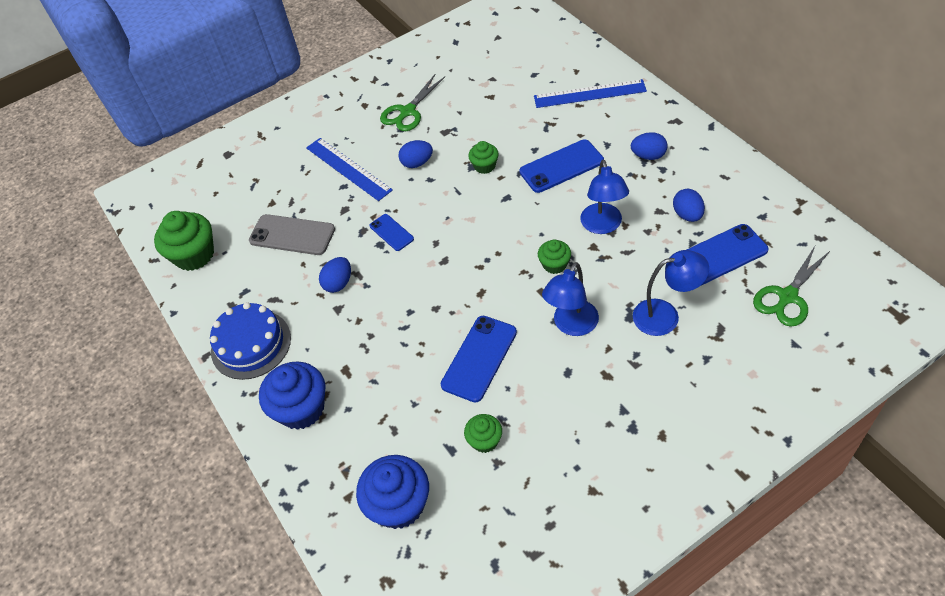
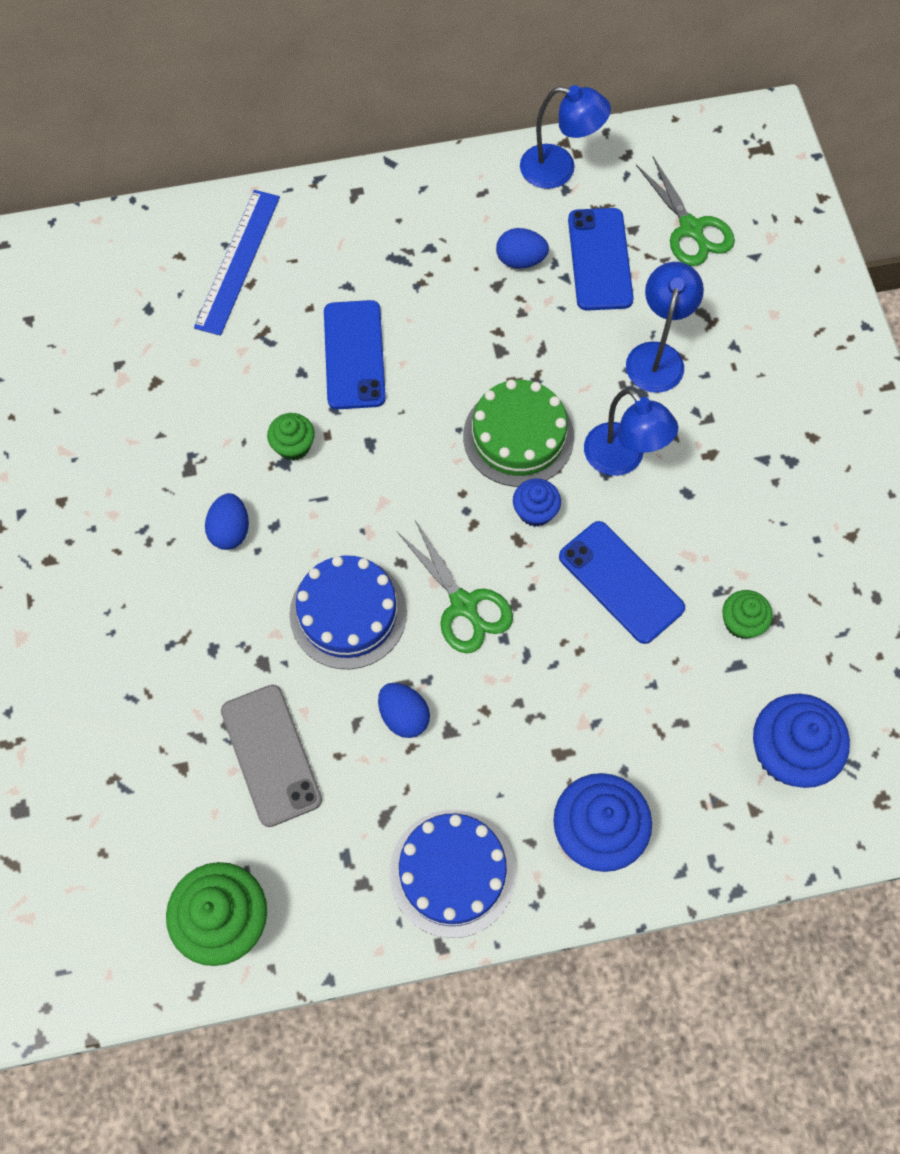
camera: 75 degrees left, 15 degrees up
(292, 235) = (271, 755): grey phone -> grey phone turned 60 degrees counterclockwise
(348, 168) = (179, 630): blue ruler -> none
(391, 232) = (348, 613): blue phone -> blue cake
(407, 112) = (110, 504): green scissors -> green scissors (464, 605)
(505, 293) = (535, 511): none -> blue cupcake
(554, 264) = (518, 436): green cupcake -> green cake
(603, 226) = (485, 355): blue lamp -> blue lamp (559, 169)
(648, 156) = (398, 251): blue egg -> none

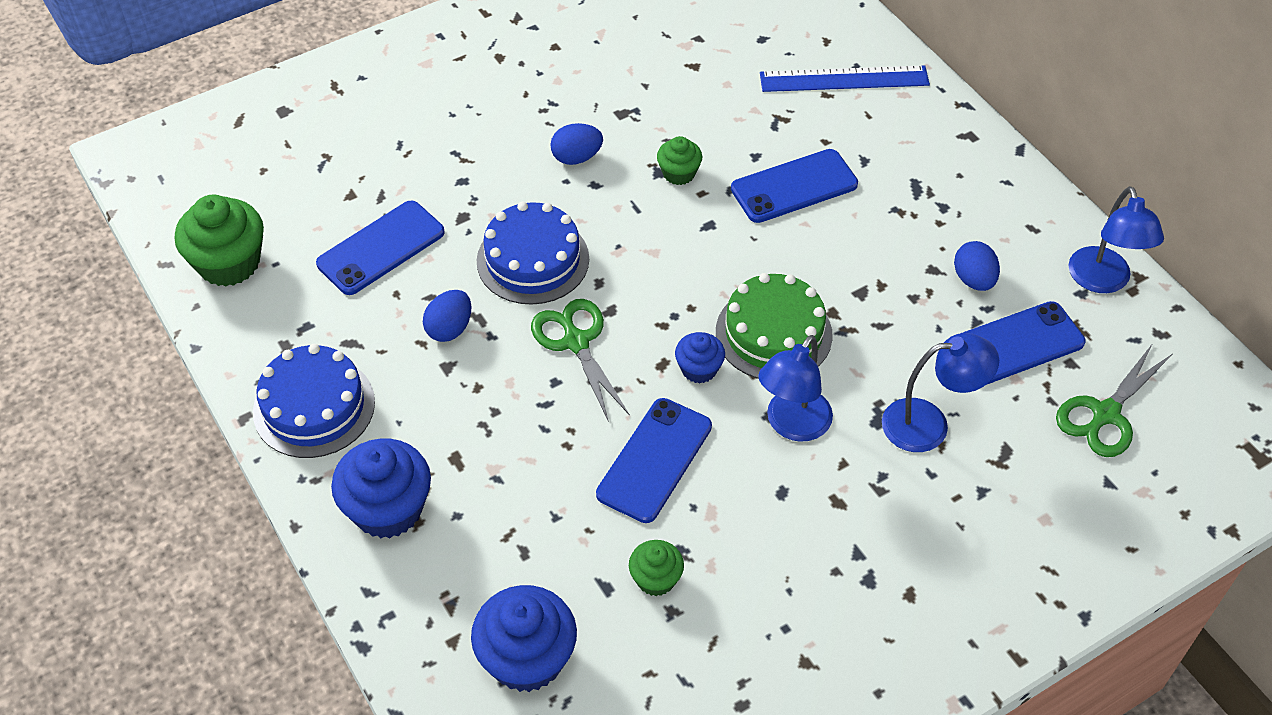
camera: 70 degrees right, 15 degrees down
(271, 755) = (381, 248): grey phone -> blue phone
(464, 605) = (576, 341): green scissors -> green scissors turned 120 degrees clockwise

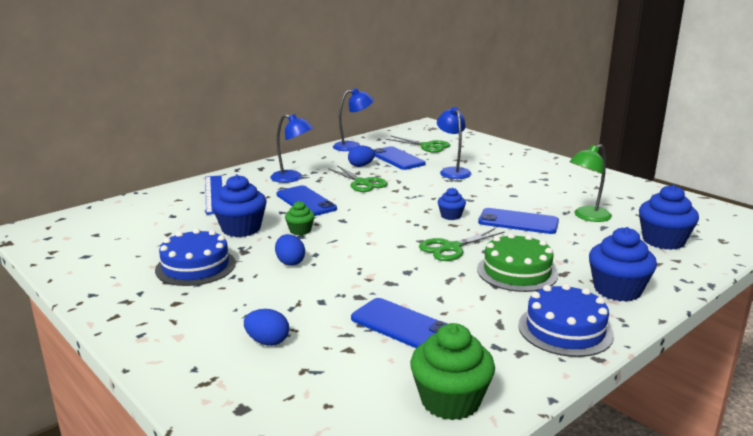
camera: 100 degrees left, 30 degrees down
(450, 328) = (464, 288): blue egg -> blue egg (267, 341)
(533, 260) = (390, 267): blue cake -> blue cake (195, 266)
(656, 579) = (587, 217): green cupcake -> green lamp
(698, 110) = (241, 229): none -> blue cupcake
(773, 333) = (416, 201): green cake -> green cake (517, 272)
(792, 425) = (472, 195): blue lamp -> blue lamp (292, 178)
(875, 270) = (362, 183): none -> green scissors

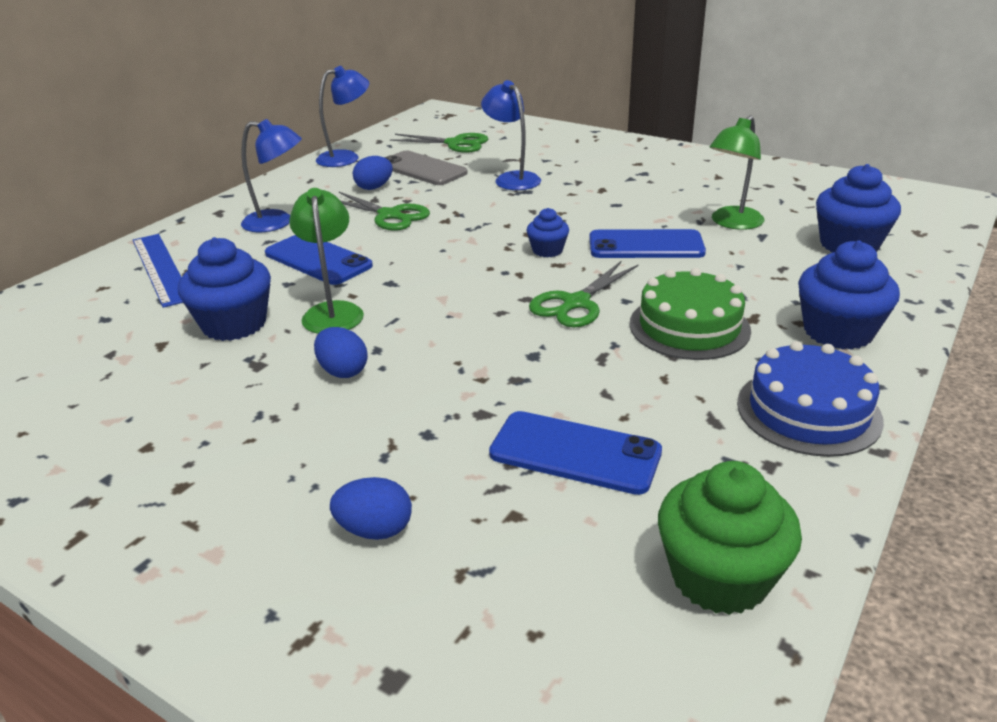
camera: 15 degrees left, 10 degrees up
(195, 266) = (186, 408): blue cake -> none
(300, 230) = (332, 311): green cupcake -> green lamp
(397, 159) = (422, 169): blue phone -> grey phone

